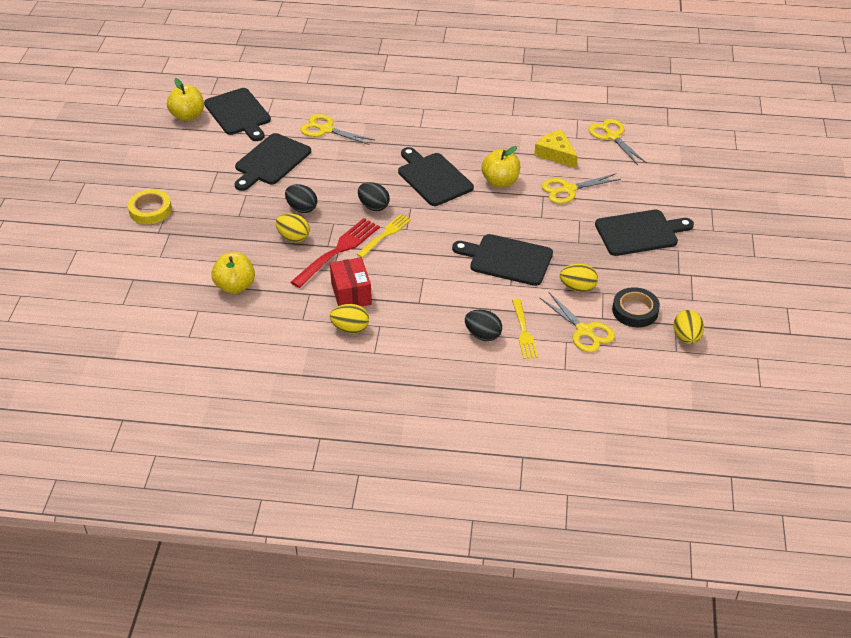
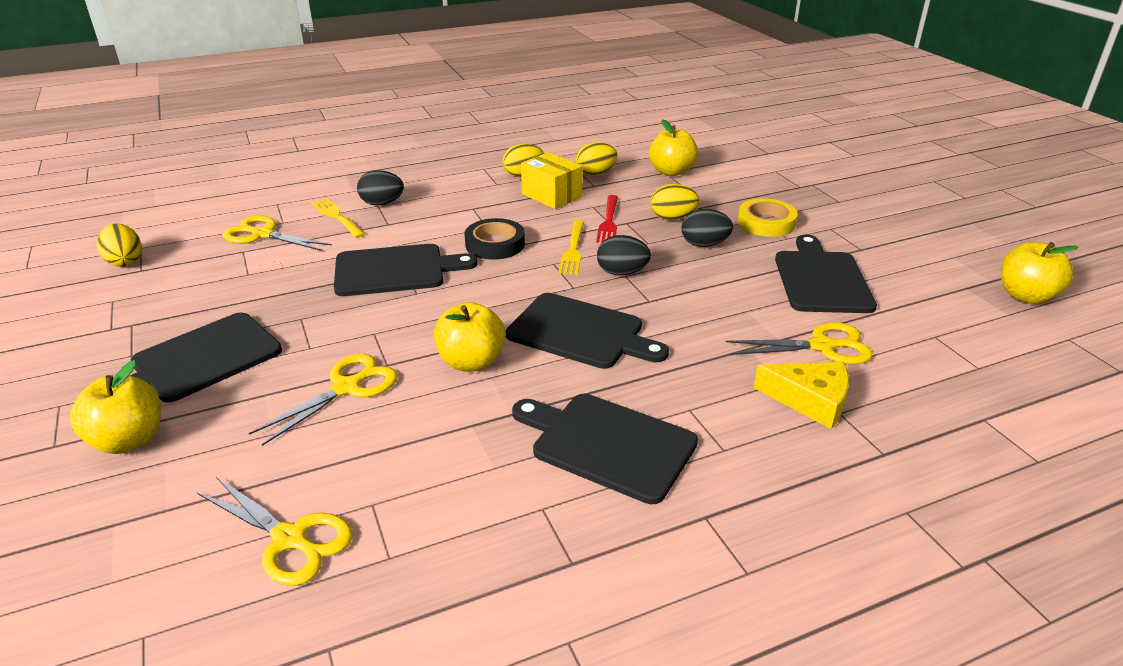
camera: 150 degrees right, 10 degrees down
(150, 210) = (854, 196): yellow tape -> yellow tape (766, 223)
(238, 114) = (974, 323): black cutting board -> black cutting board (608, 444)
(338, 251) = (608, 221): red fork -> red fork, size x0.64
(351, 294) = (552, 195): red box -> yellow box
(556, 154) = (400, 447): yellow cheese -> yellow cheese (810, 400)
(577, 288) = (284, 269): yellow egg -> yellow egg (595, 173)
(635, 311) = (198, 268): black tape -> black tape (495, 244)
(676, 198) = (128, 440): none -> yellow apple

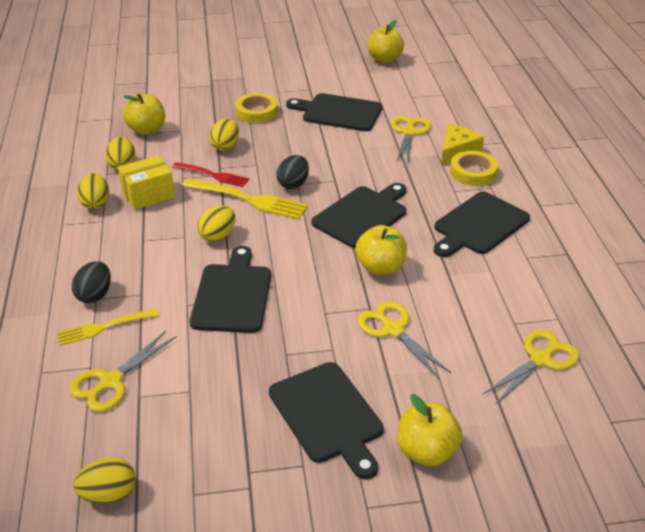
camera: 75 degrees left, 5 degrees up
(495, 244) = (218, 236): black tape -> yellow egg
(573, 250) = (248, 199): yellow fork -> yellow fork, size x1.56
(704, 244) = (272, 142): black egg -> none
(756, 424) = (473, 172): none -> yellow tape

